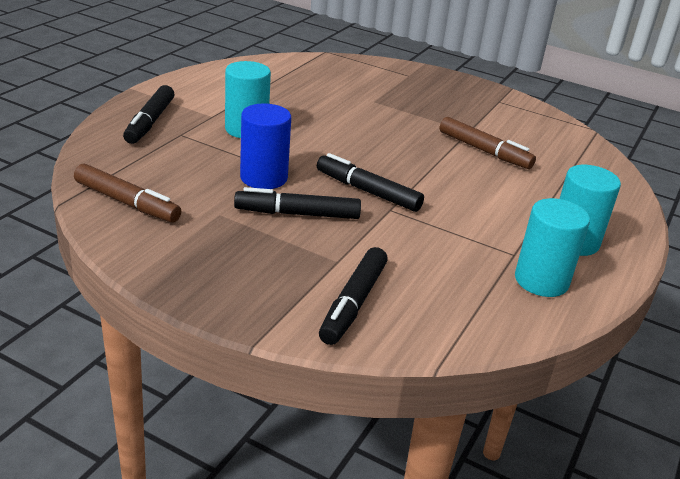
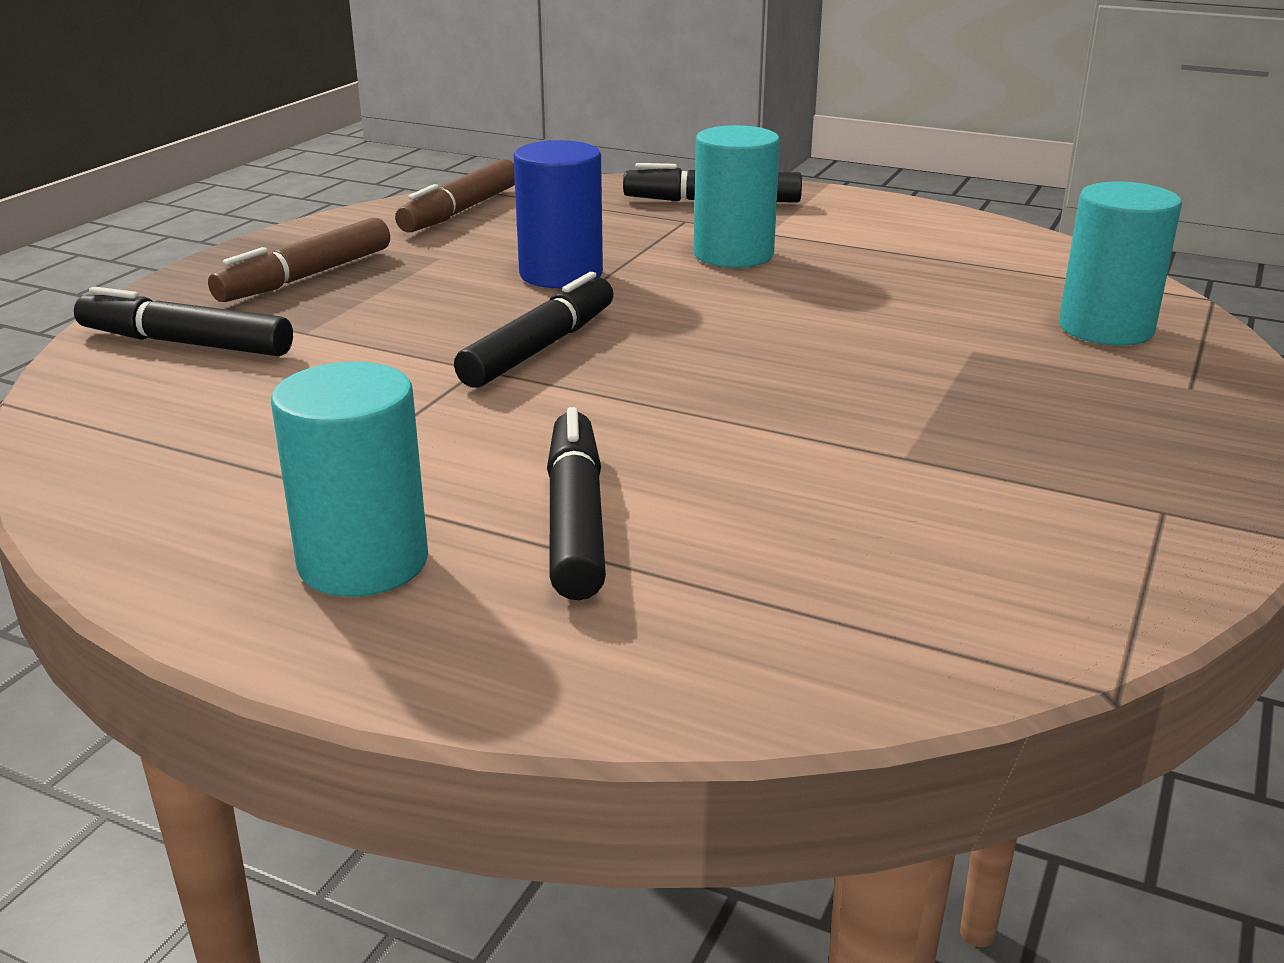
camera: 90 degrees right, 5 degrees down
(297, 214) = (446, 300): black marker -> black marker (575, 520)
(484, 151) = (795, 471): brown marker -> brown marker (306, 277)
(541, 281) = (210, 506): turquoise cylinder -> turquoise cylinder (1105, 328)

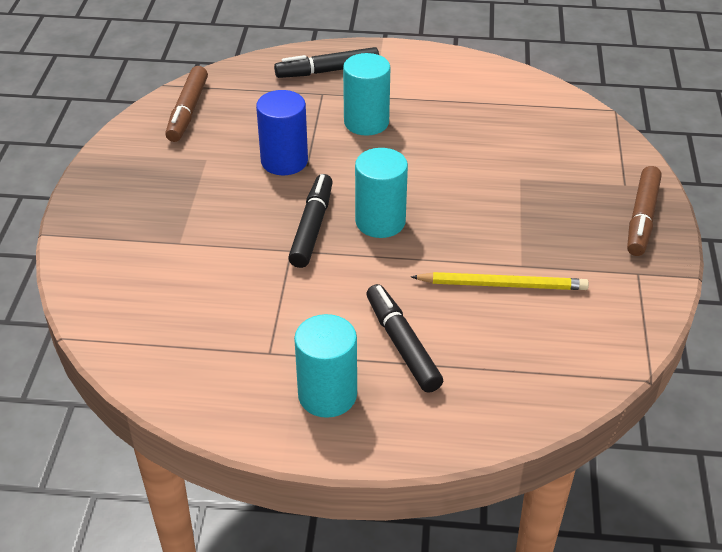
camera: 20 degrees left, 15 degrees up
(185, 343) = (122, 268): black marker -> none
(306, 277) = (143, 195): brown marker -> brown marker (642, 218)
(845, 475) = (502, 284): none -> yellow pencil
(1105, 328) = (574, 147): turquoise cylinder -> turquoise cylinder (380, 222)

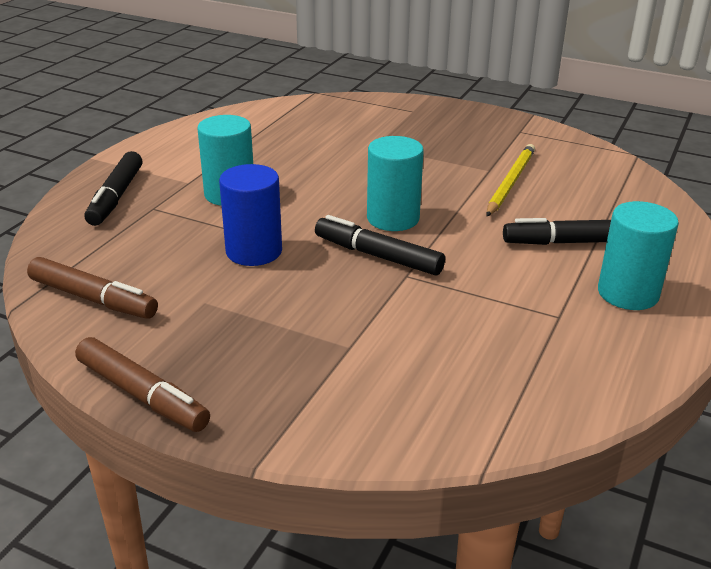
camera: 70 degrees left, 10 degrees down
(642, 218) = (457, 114): brown marker -> brown marker (142, 395)

